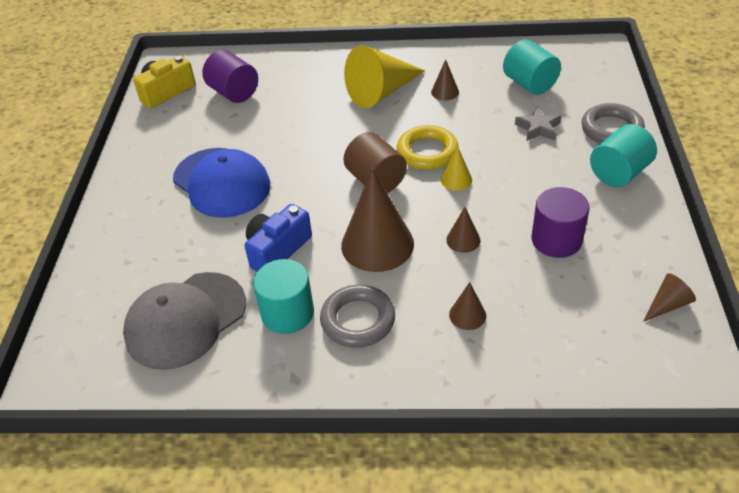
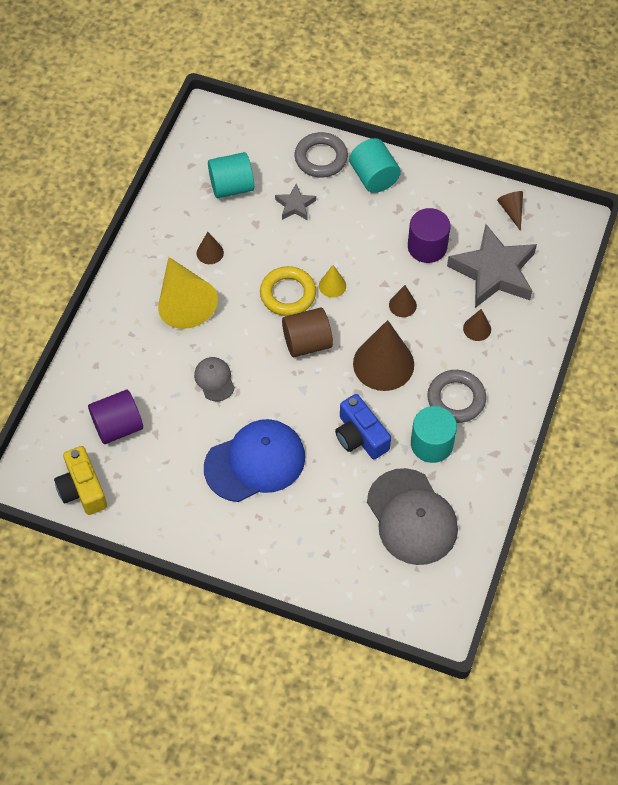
camera: 75 degrees left, 15 degrees up
(304, 132) = (214, 380): none -> grey cap
(561, 310) = (494, 272): none -> grey star

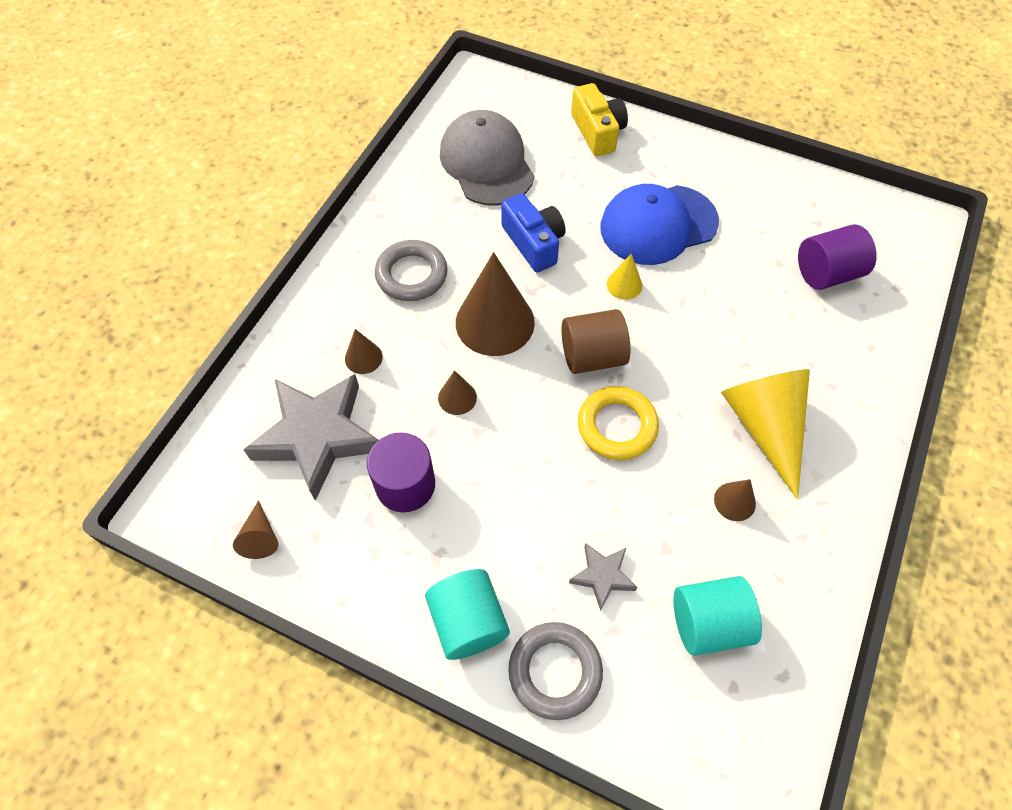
camera: 175 degrees left, 0 degrees up
(82, 489) = (854, 212): yellow camera -> yellow camera (597, 132)
(214, 380) = (713, 318): grey cap -> none
(332, 285) = (552, 434): yellow cone -> yellow cone (624, 285)
(431, 444) = (451, 229): turquoise cylinder -> none

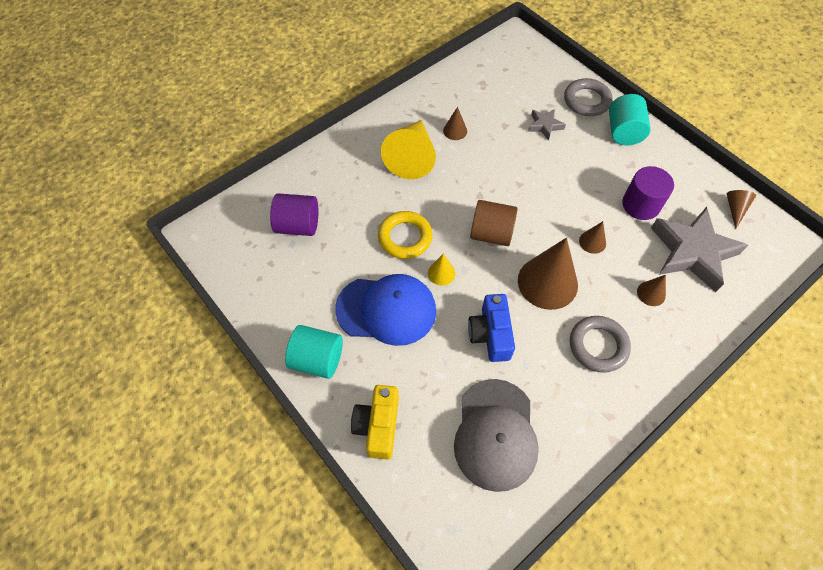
camera: 155 degrees left, 0 degrees up
(617, 426) = (498, 188): yellow ring -> yellow ring (405, 237)
(708, 623) = (502, 92): turquoise cylinder -> turquoise cylinder (317, 359)

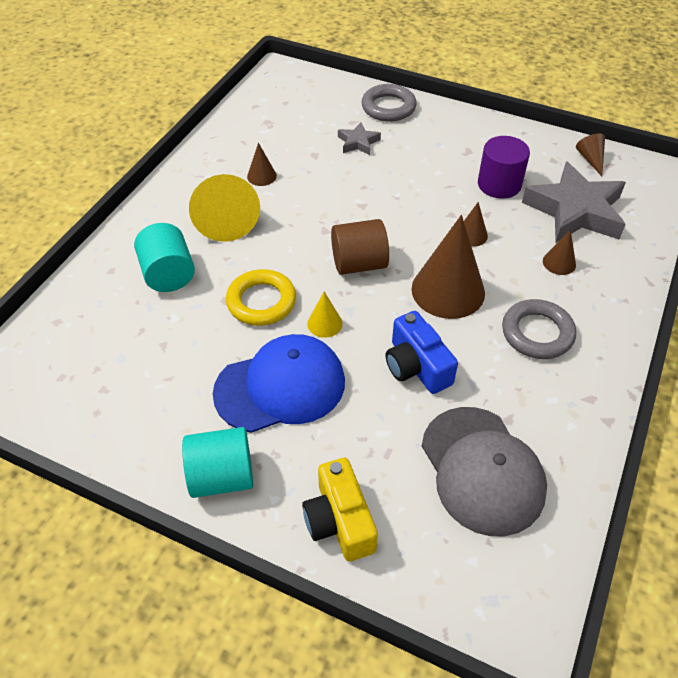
camera: 25 degrees left, 10 degrees down
(298, 225) = (119, 334): purple cylinder -> none
(623, 132) = (442, 125): turquoise cylinder -> turquoise cylinder (168, 274)

